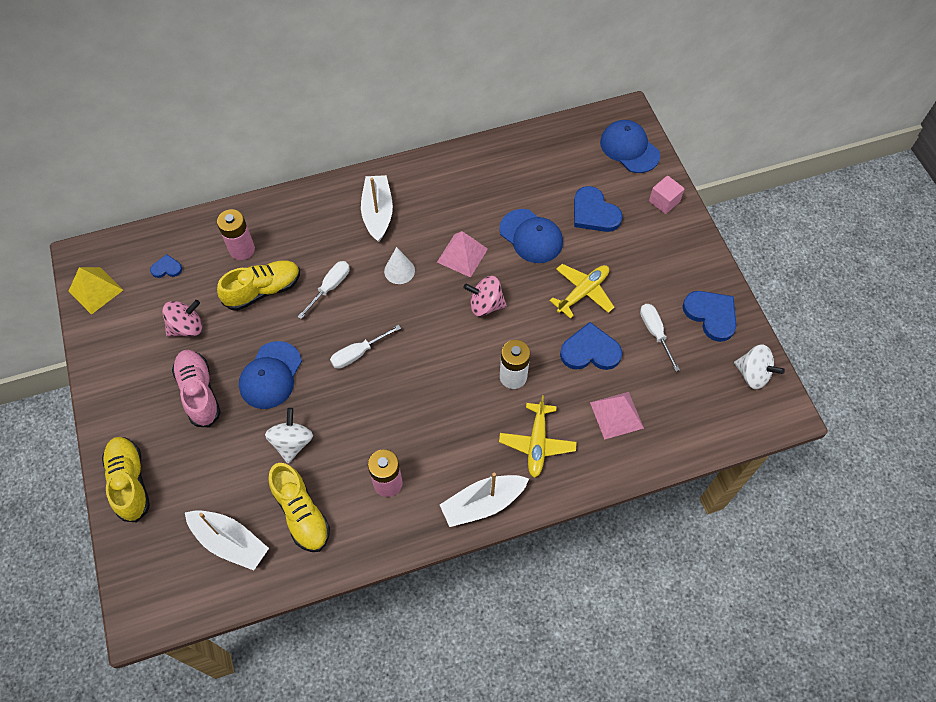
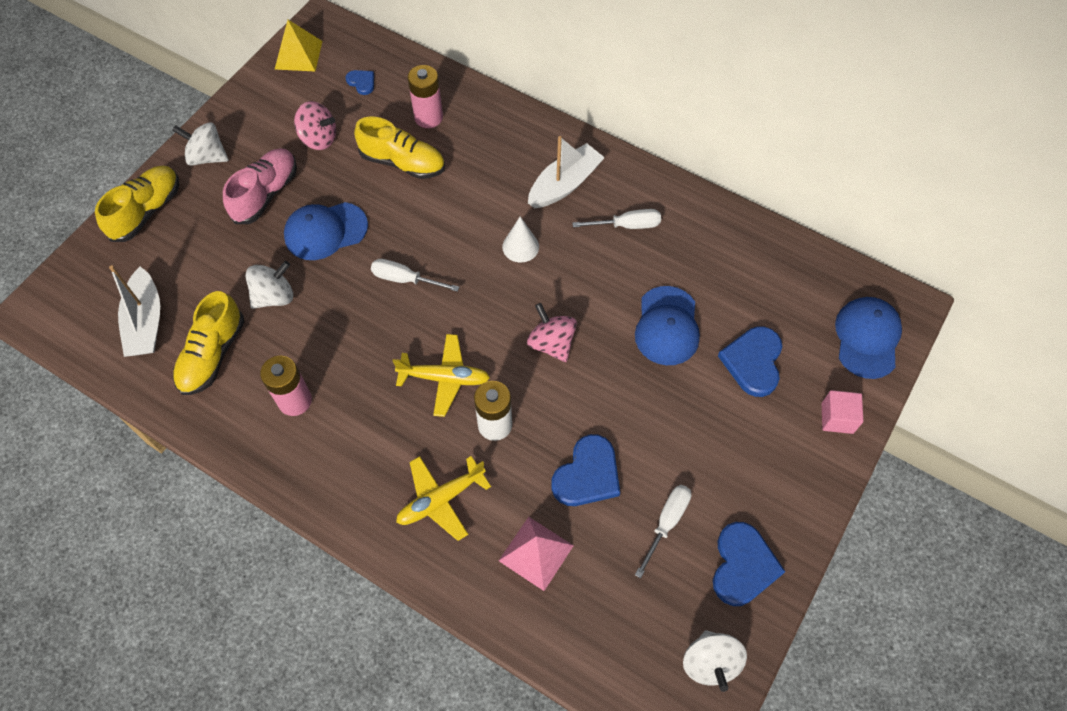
camera: 50 degrees right, 0 degrees up
(124, 410) = (207, 157): none -> white spinning top
(330, 287) = (452, 207): white screwdriver -> white screwdriver (627, 225)
(462, 255) = (587, 284): pink pyramid -> none
(483, 503) = (337, 497): white boat -> none
(583, 292) = (648, 419): yellow plane -> yellow plane (445, 378)
(590, 351) = (587, 474): blue heart -> blue heart turned 75 degrees clockwise

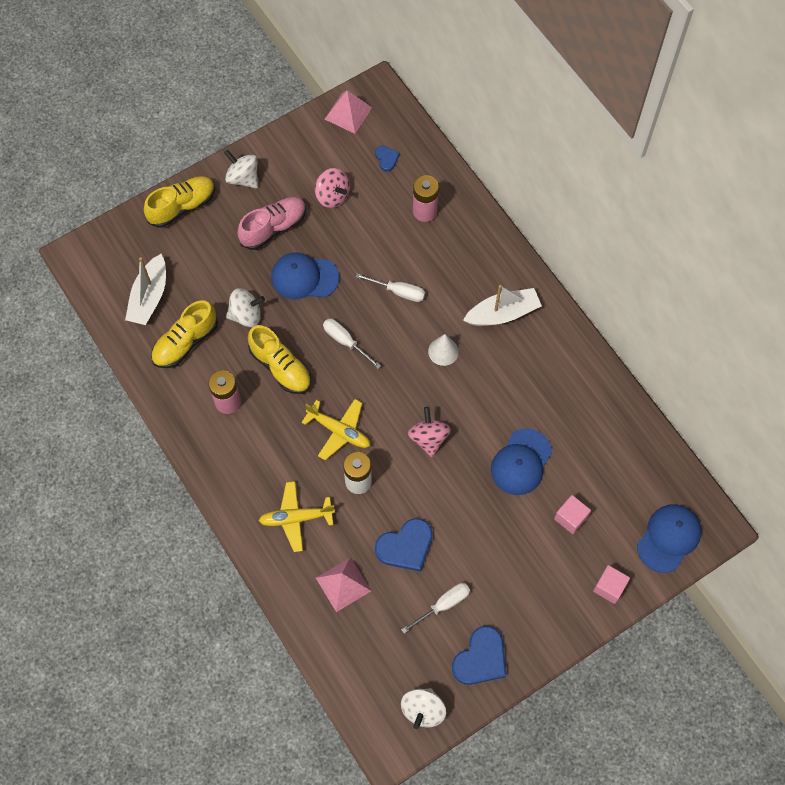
camera: 25 degrees right, 5 degrees up
(298, 55) = (348, 113): yellow pyramid -> pink pyramid
(403, 162) = (387, 243): yellow shoe -> yellow shoe (281, 367)
(627, 225) = (533, 368): white screwdriver -> white screwdriver (398, 292)
(753, 362) = (570, 518): blue heart -> pink cube

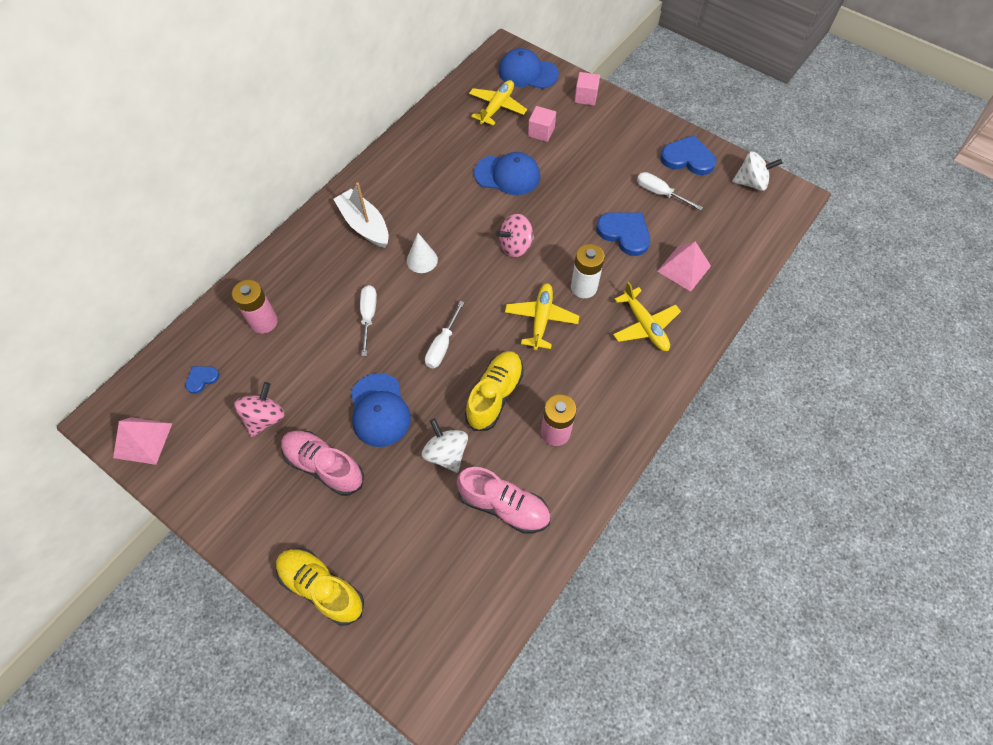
camera: 110 degrees left, 5 degrees down
(149, 297) = (461, 574): white boat -> none
(185, 342) = (504, 506): yellow shoe -> pink shoe
(243, 178) = (262, 528): white spinning top -> none
(623, 485) = (497, 107): none -> yellow plane

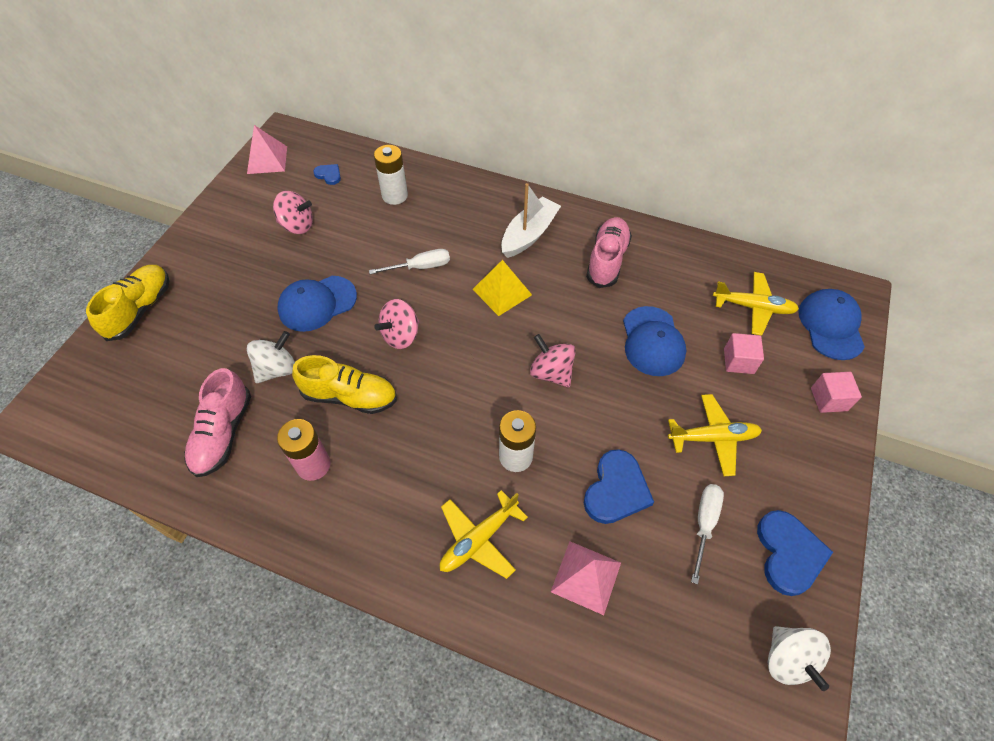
camera: 75 degrees right, 5 degrees down
(264, 322) = (395, 195): pink battery -> white battery
(324, 466) = (255, 279): pink shoe -> pink shoe (607, 260)
(422, 260) = (502, 292): white cone -> yellow pyramid
(442, 345) = (401, 335): white screwdriver -> pink spinning top
(541, 319) = (457, 420): yellow plane -> yellow plane (713, 438)

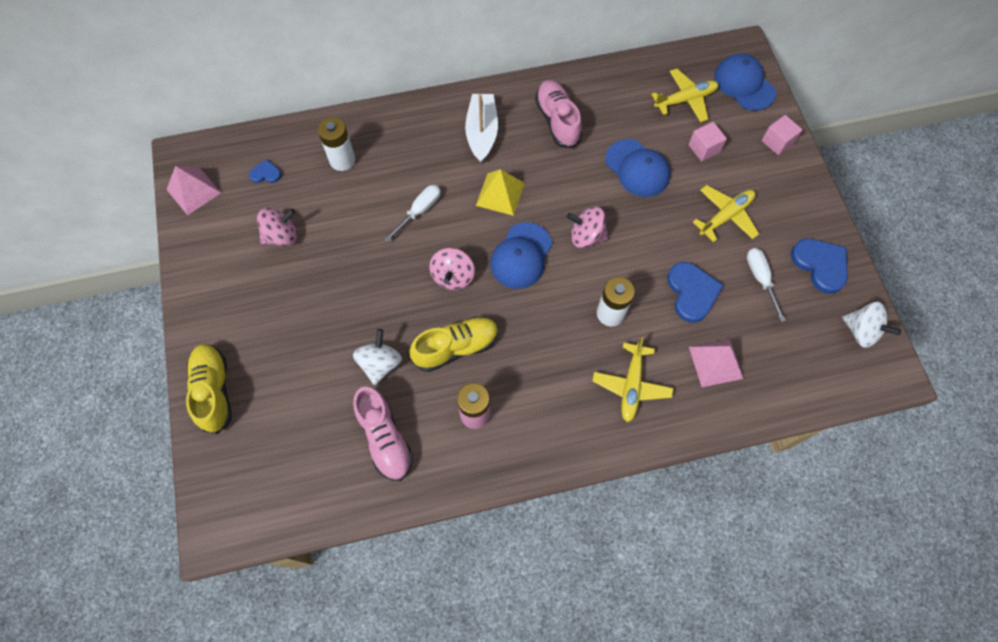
camera: 35 degrees left, 10 degrees up
(317, 303) = (362, 292): blue cap -> blue cap (521, 256)

